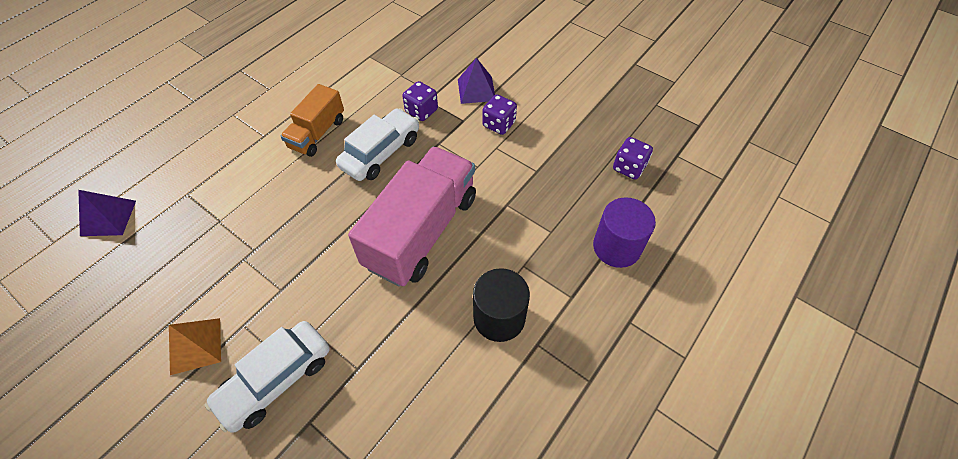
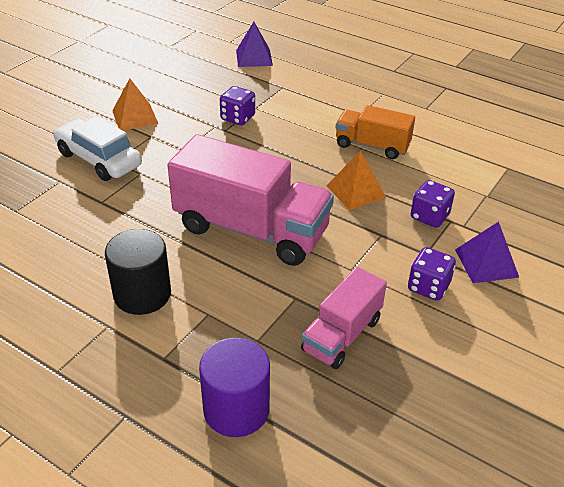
camera: 85 degrees right, 15 degrees down
(381, 152) = (355, 191): white car -> orange pyramid
(545, 179) = (342, 335): none -> pink truck
(629, 167) = (382, 435): purple dice -> purple dice (237, 118)

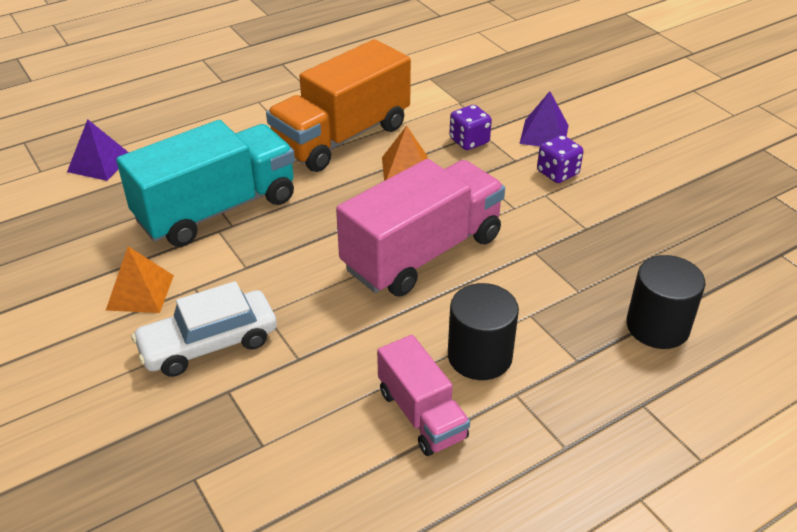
camera: 65 degrees left, 0 degrees up
(236, 409) = (657, 326): purple cylinder -> black cylinder
(237, 118) = (217, 209): purple dice -> turquoise truck
(342, 335) = (593, 238): pink truck -> pink truck (421, 414)
(372, 146) = (342, 137): orange truck -> orange truck, size x1.80

